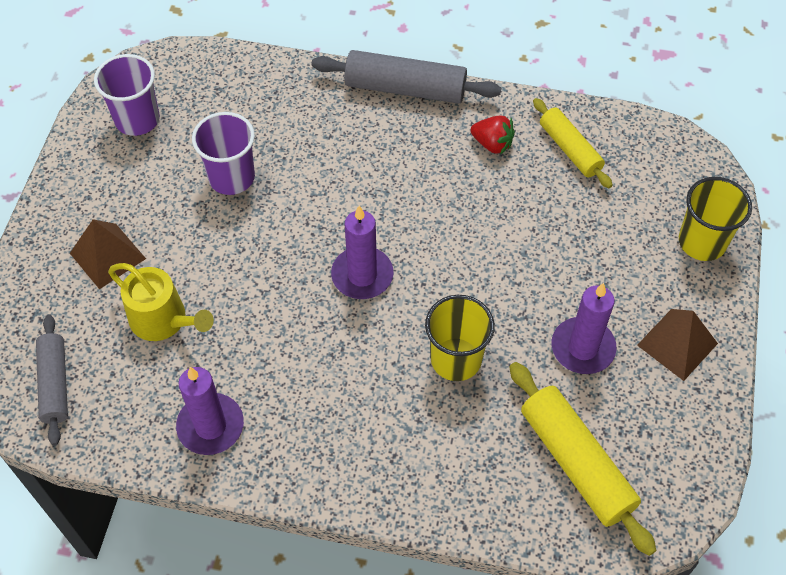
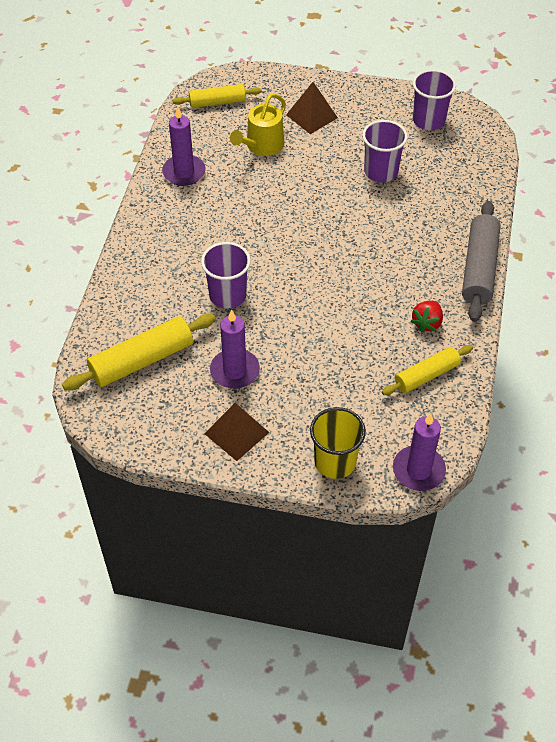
camera: 90 degrees right, 5 degrees down
(55, 384) = (217, 102): grey rolling pin -> yellow rolling pin
(362, 275) = (298, 244): purple candle -> purple candle (418, 470)
(456, 359) = (227, 295): yellow cup -> purple cup

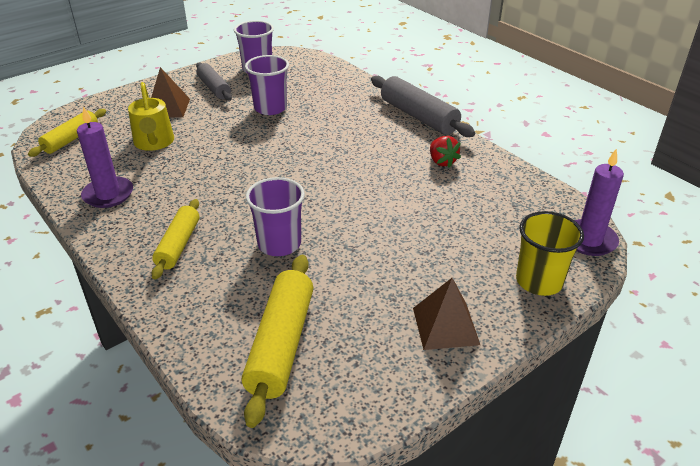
camera: 50 degrees left, 15 degrees down
(235, 371) = (370, 286): purple candle -> none
(369, 118) = (214, 88): none -> grey rolling pin
(426, 375) = (493, 187): yellow rolling pin -> yellow rolling pin (178, 245)

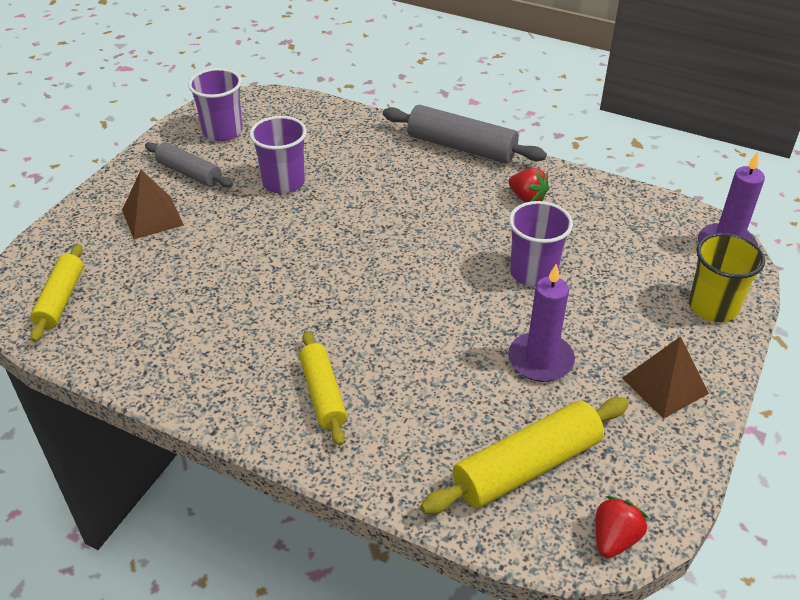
camera: 25 degrees left, 5 degrees up
(108, 194) = (181, 359): purple candle -> purple candle (540, 360)
(154, 142) = (177, 271): yellow watering can -> none
(279, 244) = (434, 353): purple cup -> purple cup (533, 273)
(281, 344) = (527, 466): yellow rolling pin -> yellow rolling pin turned 75 degrees clockwise
(305, 423) = (614, 539): none -> red strawberry

